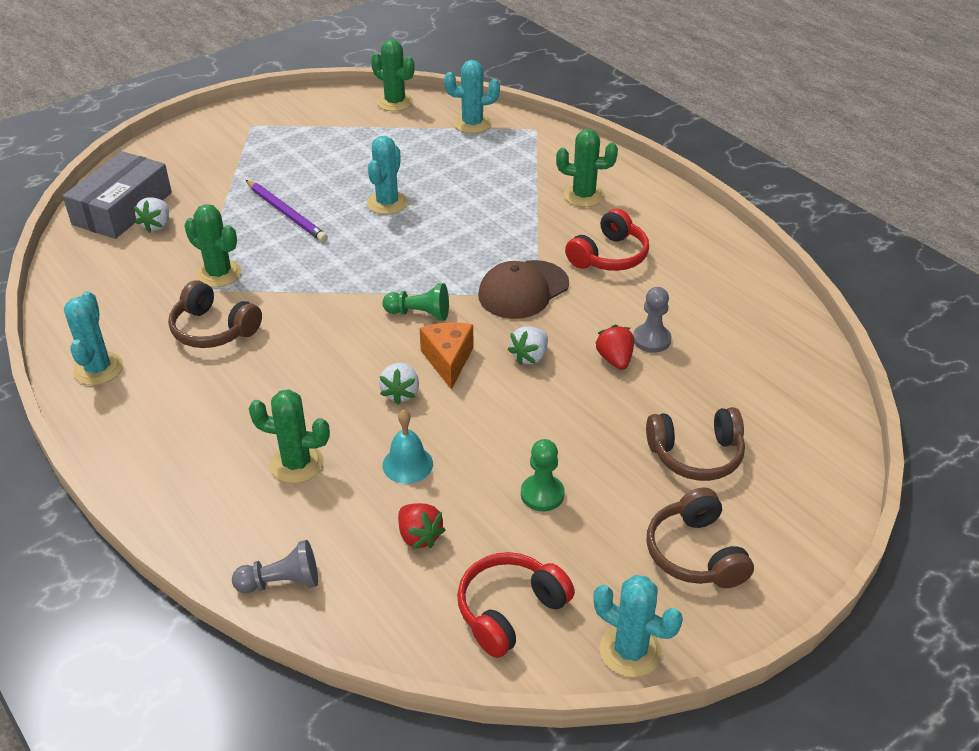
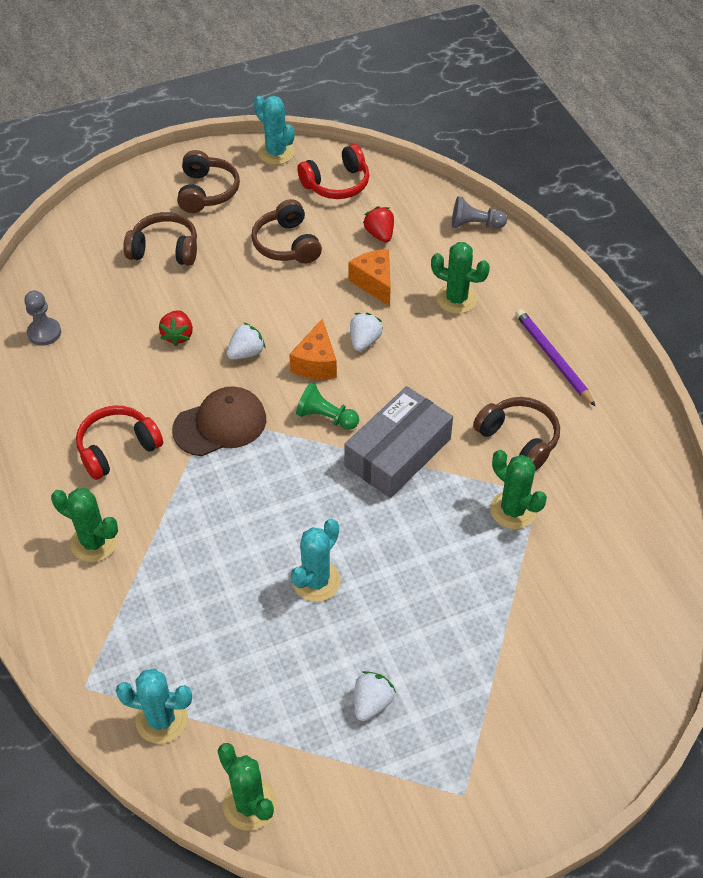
camera: 165 degrees left, 10 degrees up
(98, 369) = (621, 417): turquoise cactus -> none
(122, 208) = (627, 644): grey box -> grey box (398, 452)
(157, 225) = (583, 603): white strawberry -> white strawberry (372, 703)
(286, 213) = (434, 590): purple pencil -> purple pencil (552, 358)
(407, 464) = (374, 283): turquoise bell -> orange cheese
(542, 494) = (287, 244): green pawn -> brown headphones
(651, 339) = (136, 348): grey pawn -> grey pawn (44, 333)

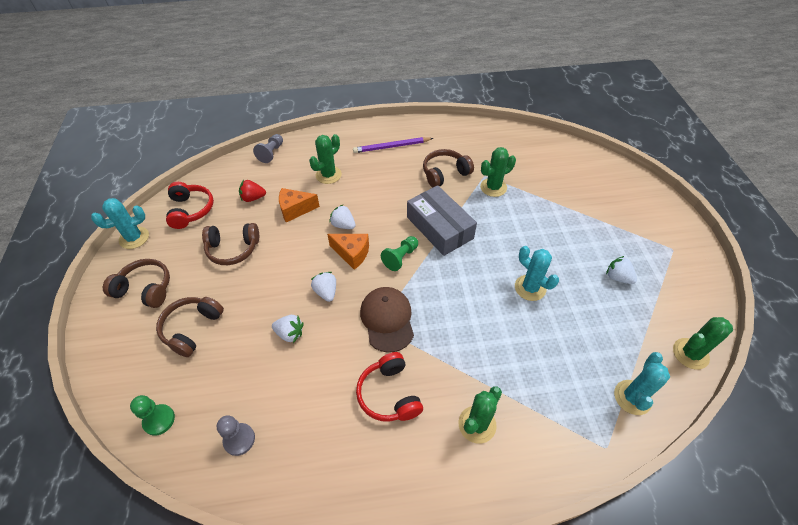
camera: 75 degrees left, 0 degrees up
(55, 264) = (159, 420): none -> green pawn
(178, 335) = (290, 333): red strawberry -> white strawberry

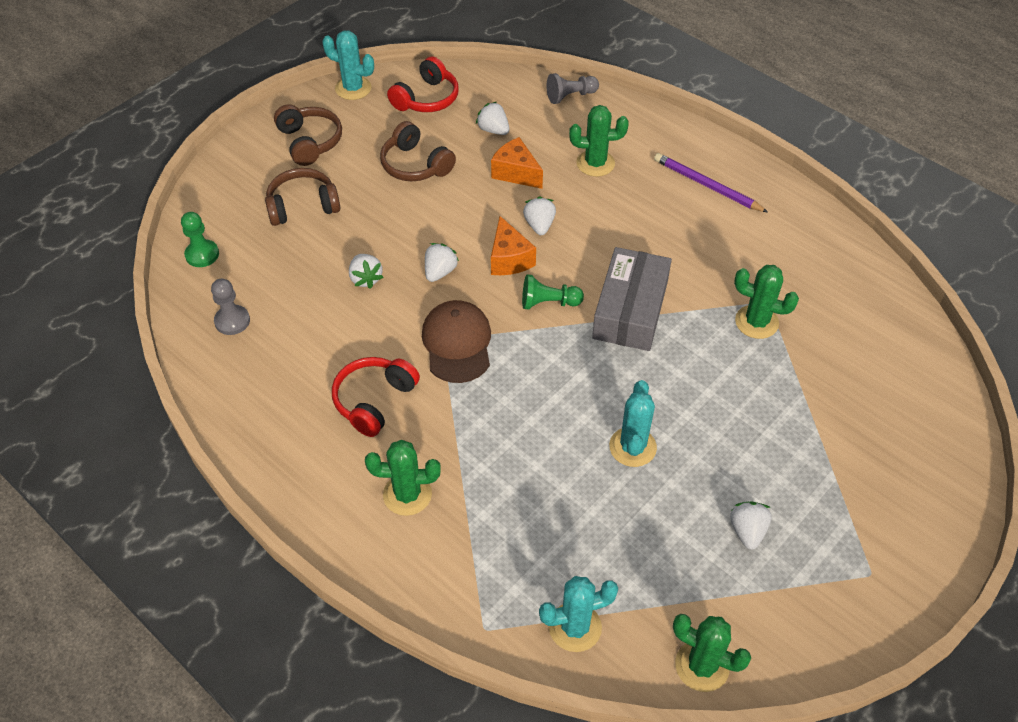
camera: 50 degrees right, 0 degrees up
(253, 198) = (493, 130): red strawberry -> white strawberry
(387, 319) = (457, 343): brown cap -> brown cap turned 45 degrees counterclockwise
(445, 173) = (723, 262): brown headphones -> none

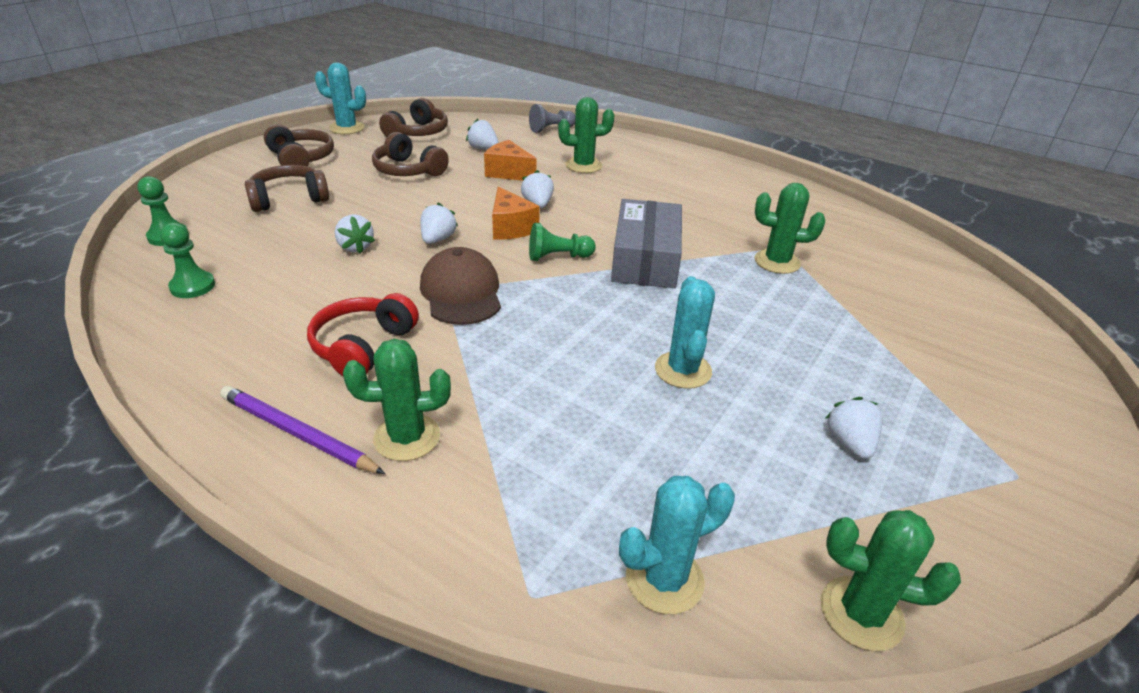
camera: 10 degrees left, 15 degrees down
(232, 321) = (193, 286): grey pawn -> green pawn
(427, 98) = (418, 132): red headphones -> brown headphones
(707, 185) = (691, 176): purple pencil -> purple pencil (297, 433)

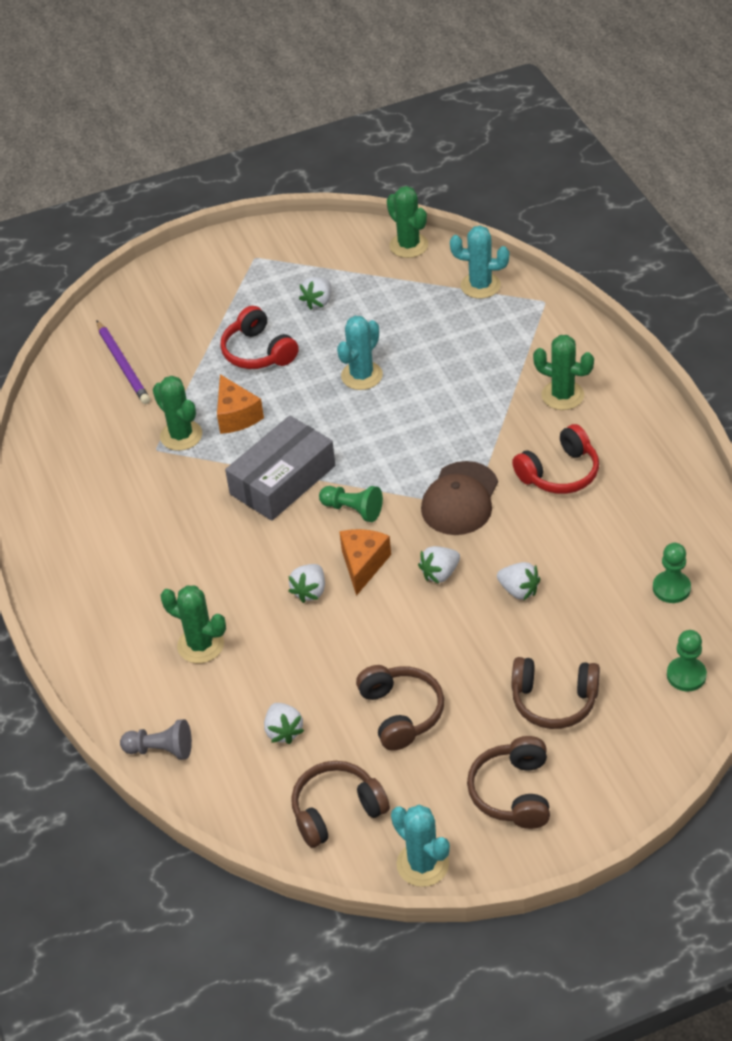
camera: 140 degrees left, 10 degrees up
(297, 433) = (625, 421): purple pencil -> purple pencil (123, 365)
(355, 247) = (519, 590): white strawberry -> white strawberry turned 120 degrees clockwise
(508, 173) = (294, 663): orange cheese -> orange cheese (236, 416)
(824, 354) = (258, 352): none -> red headphones

